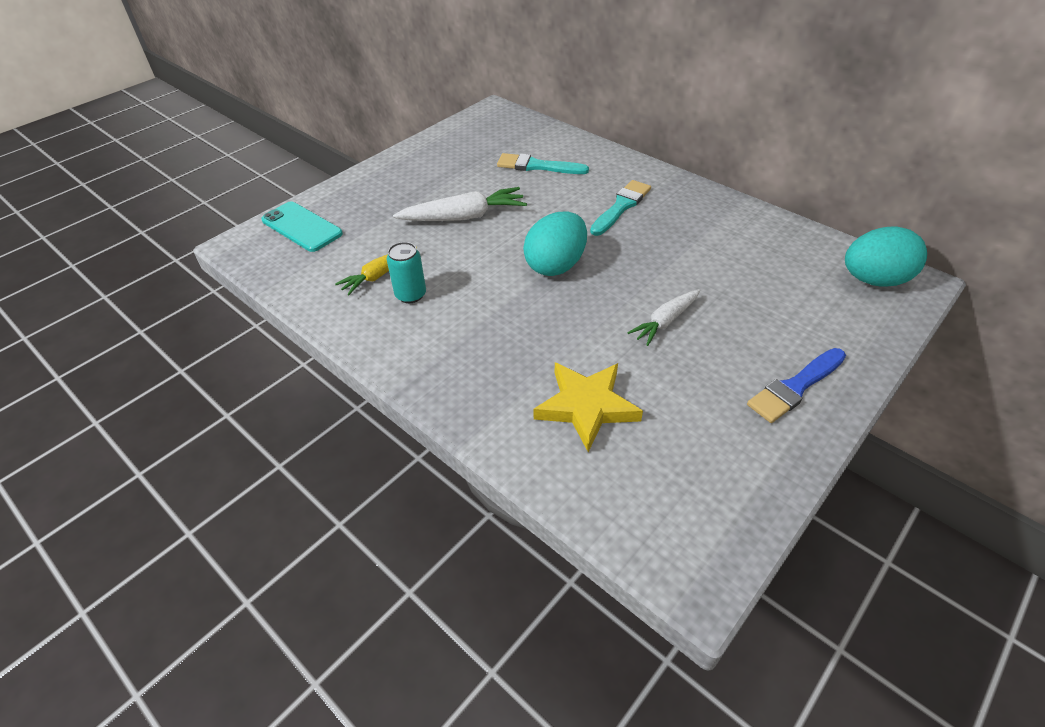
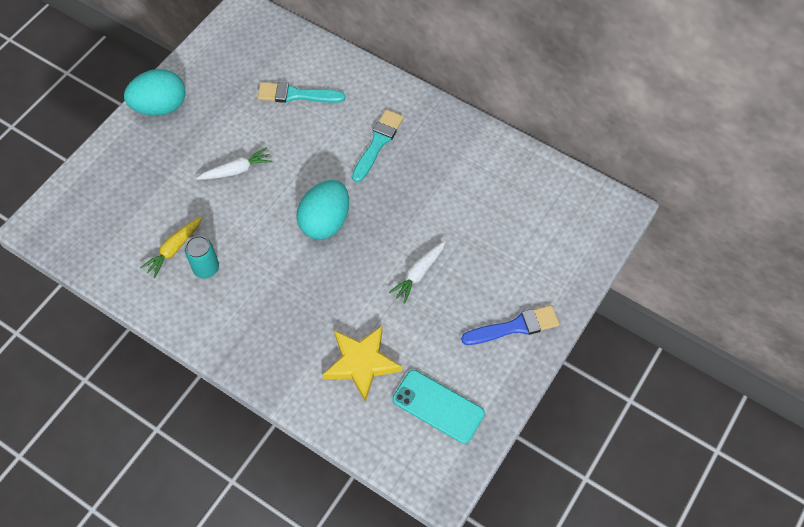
camera: 10 degrees left, 15 degrees up
(301, 227) = (89, 198): turquoise phone -> turquoise phone (438, 406)
(464, 217) = (236, 170): white carrot -> white carrot, size x0.64
(795, 387) = (515, 327): blue brush -> blue brush turned 150 degrees counterclockwise
(873, 280) = (586, 211): turquoise egg -> turquoise egg (160, 107)

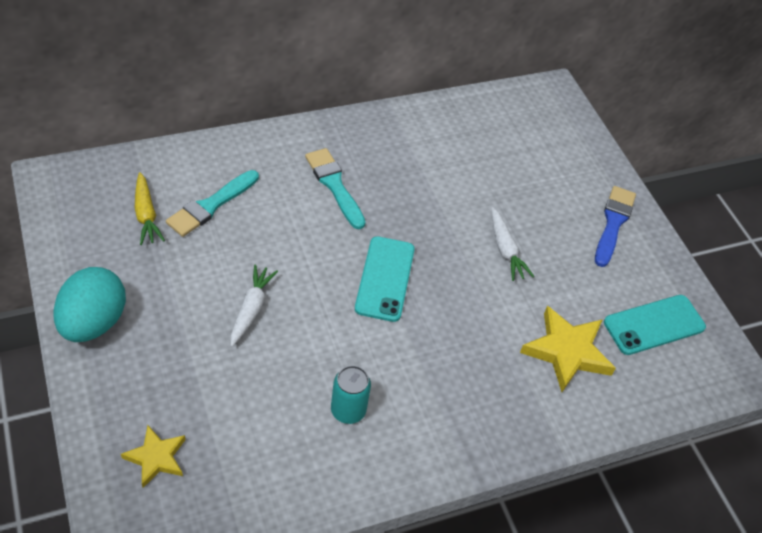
camera: 60 degrees left, 10 degrees down
(99, 199) = (156, 458): none -> yellow star
(174, 249) = (296, 425): yellow carrot -> yellow carrot (146, 214)
(325, 222) = (385, 279): turquoise egg -> turquoise phone

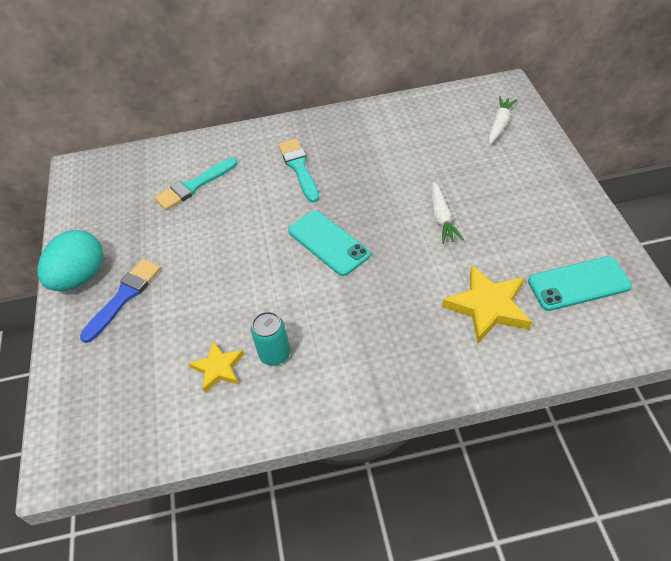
camera: 20 degrees right, 0 degrees up
(146, 214) = (141, 193): yellow carrot -> none
(156, 458) = (103, 389): yellow star -> yellow star (218, 368)
(251, 309) = (209, 267): white carrot -> white carrot (499, 124)
(385, 279) = (328, 243): turquoise phone -> turquoise phone turned 60 degrees counterclockwise
(613, 223) = (548, 194): blue brush -> blue brush (124, 297)

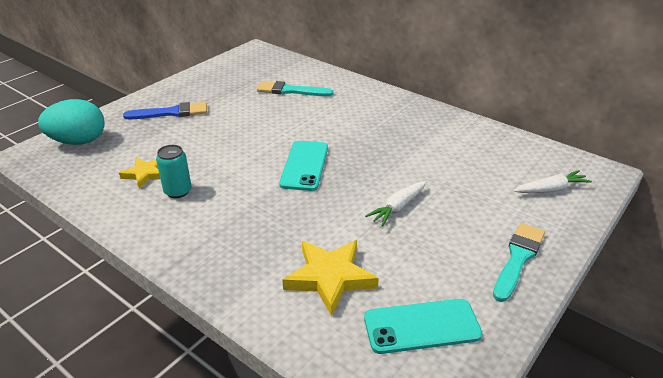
camera: 45 degrees right, 15 degrees down
(80, 277) = (172, 92): turquoise egg -> turquoise egg (79, 141)
(299, 168) = (360, 120): turquoise brush -> turquoise brush (518, 258)
(578, 284) = (422, 326): turquoise phone -> turquoise phone turned 45 degrees counterclockwise

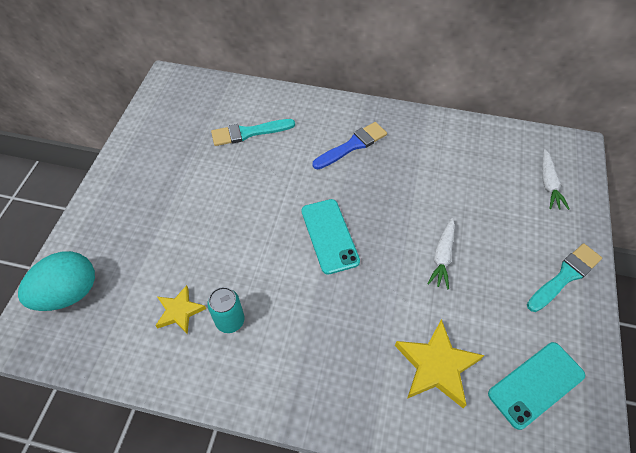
camera: 25 degrees left, 20 degrees up
(171, 113) = (143, 210): blue brush -> blue brush (352, 145)
(518, 258) = (565, 276): turquoise brush -> turquoise brush turned 45 degrees clockwise
(550, 189) = (548, 184): white carrot -> white carrot turned 135 degrees clockwise

